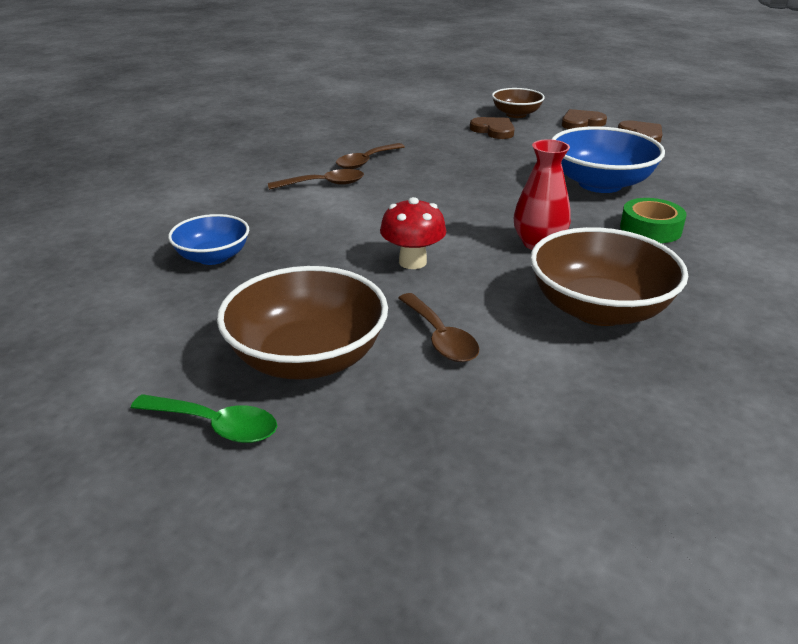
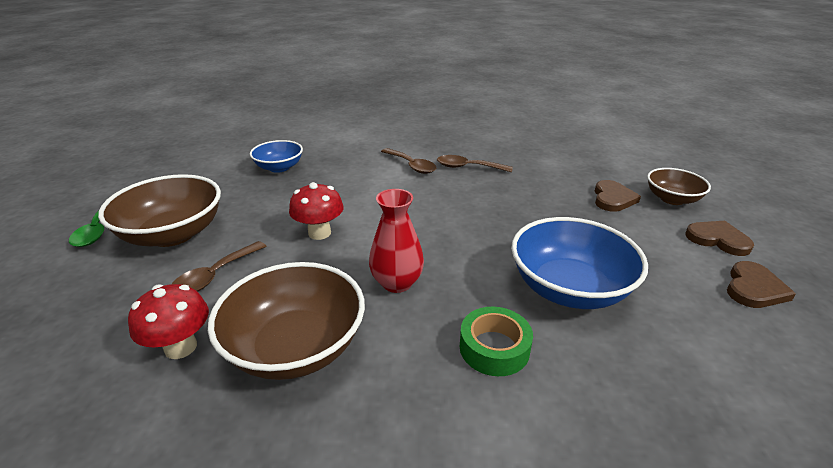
camera: 60 degrees right, 0 degrees up
(558, 373) = (181, 347): none -> red mushroom

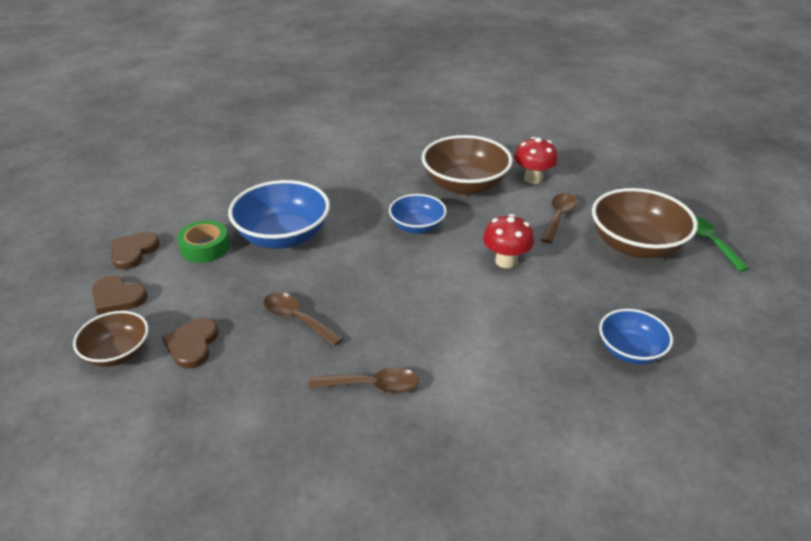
camera: 170 degrees right, 5 degrees up
(397, 283) = (417, 226): red vase -> blue bowl
(411, 165) = (454, 379): brown spoon -> brown spoon (297, 319)
(494, 348) = (343, 196): green tape -> green tape (205, 247)

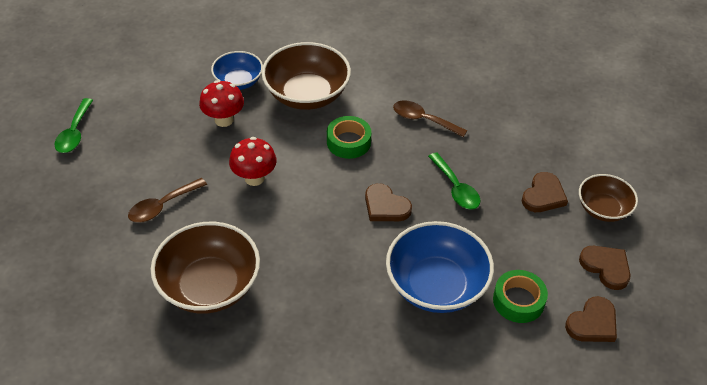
camera: 155 degrees left, 10 degrees up
(297, 319) = (455, 188): brown spoon -> green spoon
(362, 279) = (385, 206): none -> brown heart
(417, 226) = (300, 246): blue bowl -> none
(443, 326) = (348, 142): none -> green tape
(533, 178) = (132, 266): red mushroom -> red mushroom (224, 120)
(636, 245) = (134, 152): brown bowl -> brown bowl (307, 95)

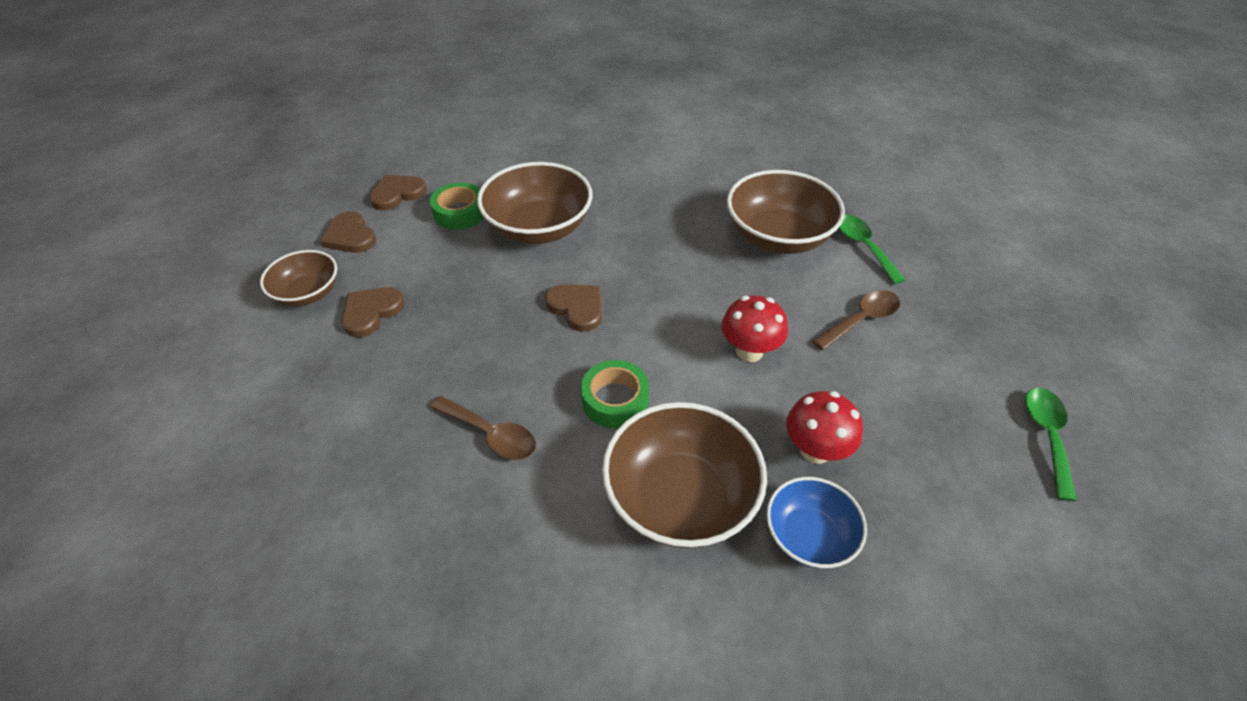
camera: 175 degrees left, 0 degrees up
(436, 285) = (539, 228): blue bowl -> brown bowl
(455, 188) = (480, 326): green spoon -> green spoon (864, 247)

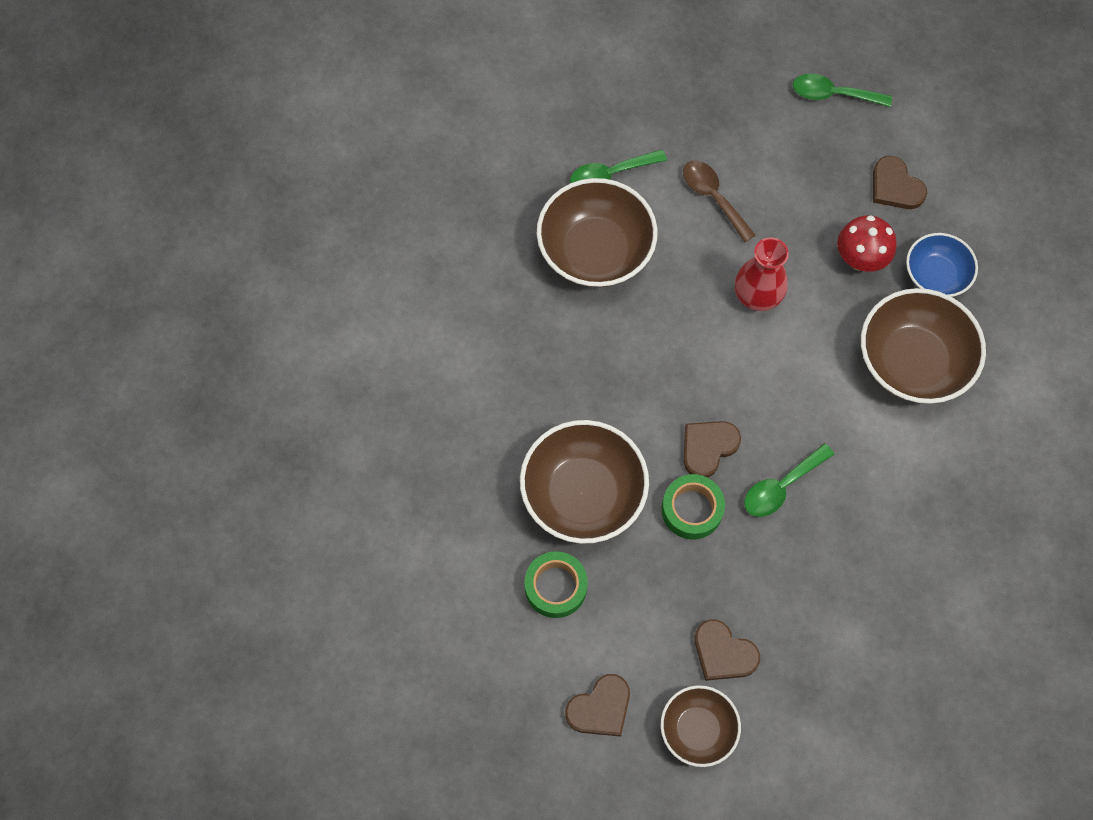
camera: 90 degrees left, 20 degrees up
(397, 194) = (518, 669): brown heart -> brown heart (895, 186)
(490, 434) = (866, 513): brown spoon -> none
(530, 362) = (781, 486): none -> green spoon
(615, 400) = (821, 410): green tape -> green tape (692, 509)
(749, 351) = (757, 296): red mushroom -> red vase

